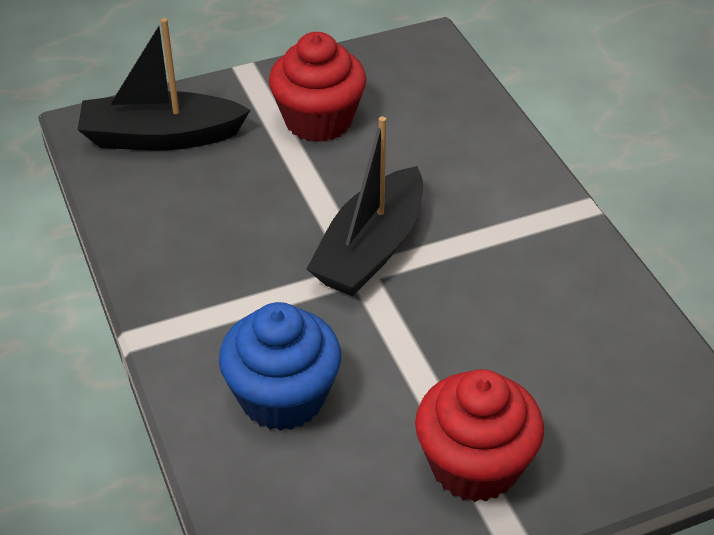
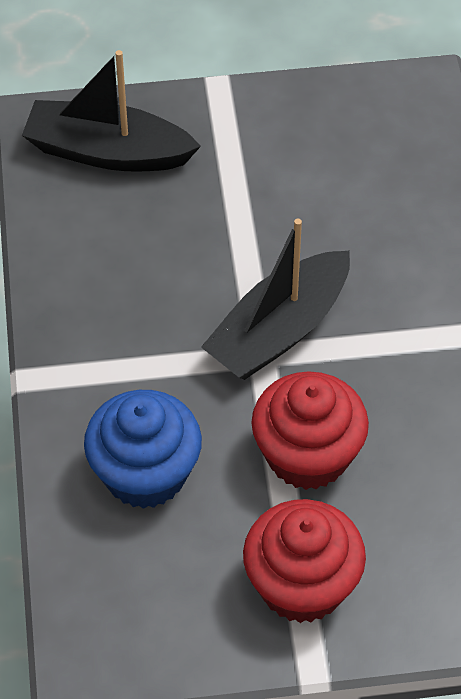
camera: 15 degrees right, 10 degrees up
(318, 120) = (274, 164): red cupcake -> red cupcake (307, 455)

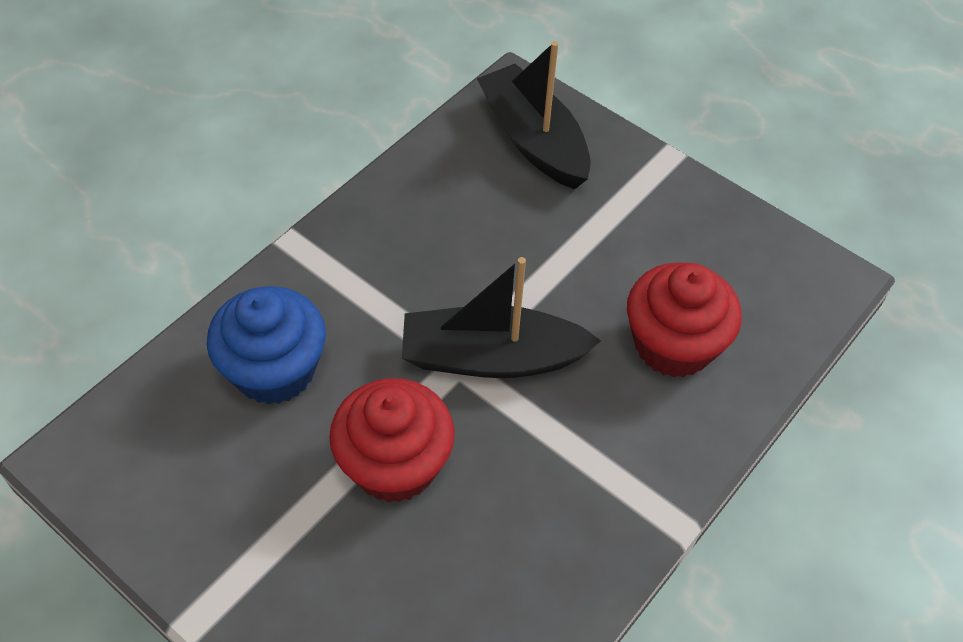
camera: 45 degrees right, 0 degrees up
(302, 585) = (267, 554): red cupcake -> red cupcake (673, 345)

